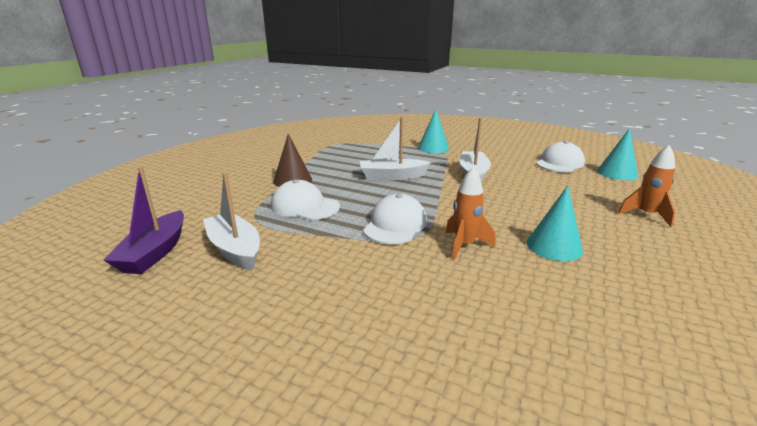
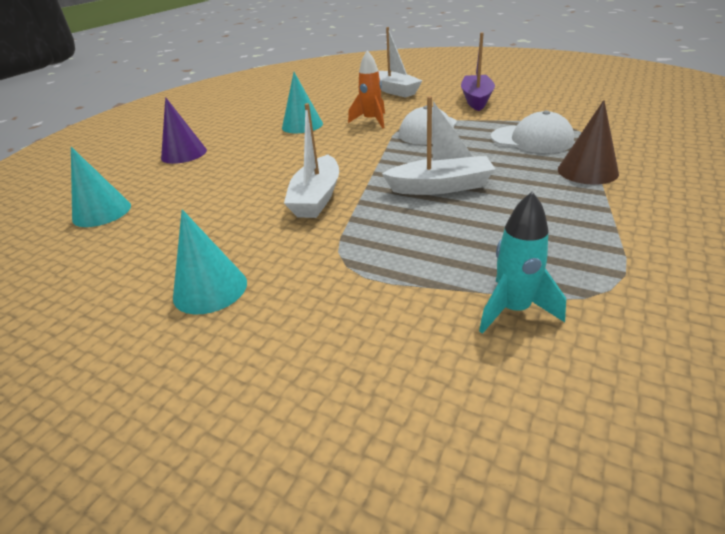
camera: 175 degrees left, 10 degrees up
(155, 252) = (616, 101): purple boat -> purple boat (476, 99)
(235, 249) = (555, 107): white boat -> white boat (394, 91)
(374, 141) = (513, 310): none -> turquoise rocket
(433, 148) = (357, 277): turquoise cone -> turquoise cone (210, 289)
(559, 163) = (150, 233): white cap -> none
(646, 215) = (184, 154): orange rocket -> purple cone

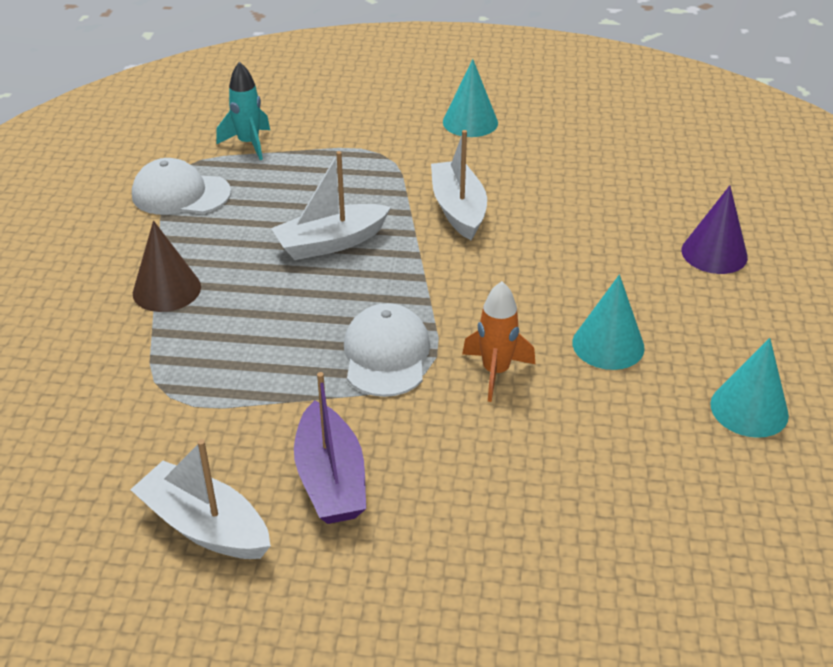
camera: 155 degrees right, 5 degrees up
(102, 212) = (669, 161): turquoise cone -> turquoise cone (749, 409)
(394, 91) = (524, 508): white boat -> white boat (205, 526)
(531, 139) = (228, 348): white cap -> white cap (181, 194)

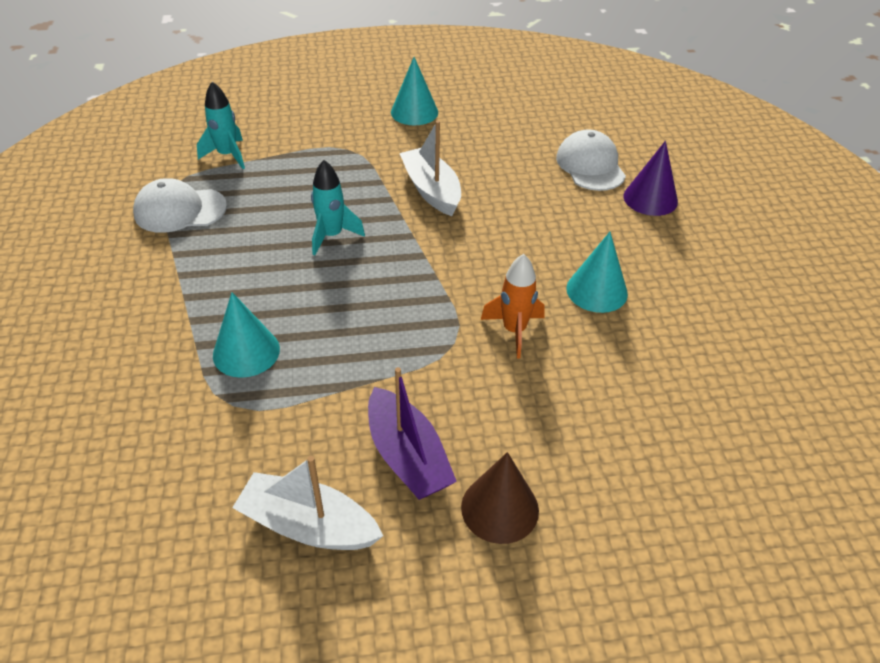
camera: 15 degrees left, 5 degrees up
(167, 290) = (196, 303): brown cone -> brown cone (500, 508)
(331, 243) = (332, 236): white boat -> turquoise rocket
(386, 355) = (416, 331): white cap -> white cap (590, 165)
(749, 409) = (726, 327): turquoise cone -> turquoise cone (246, 352)

